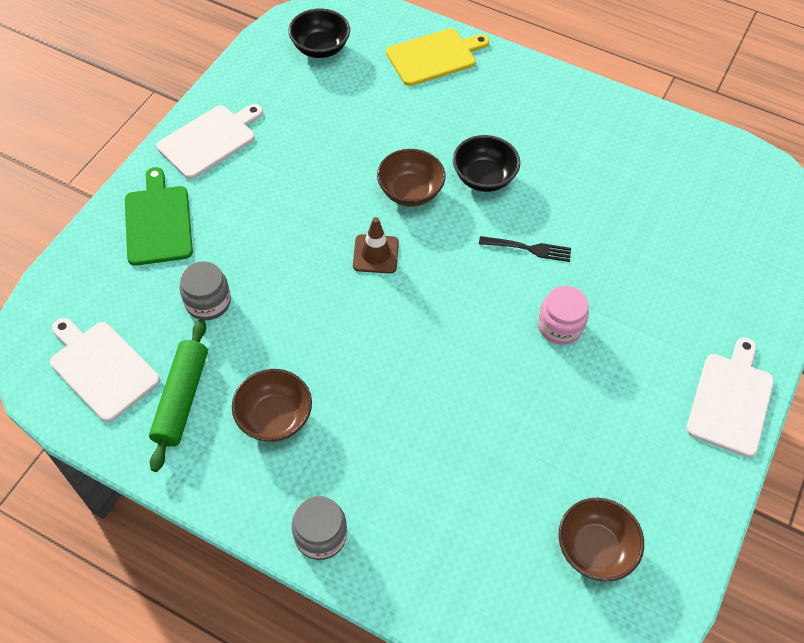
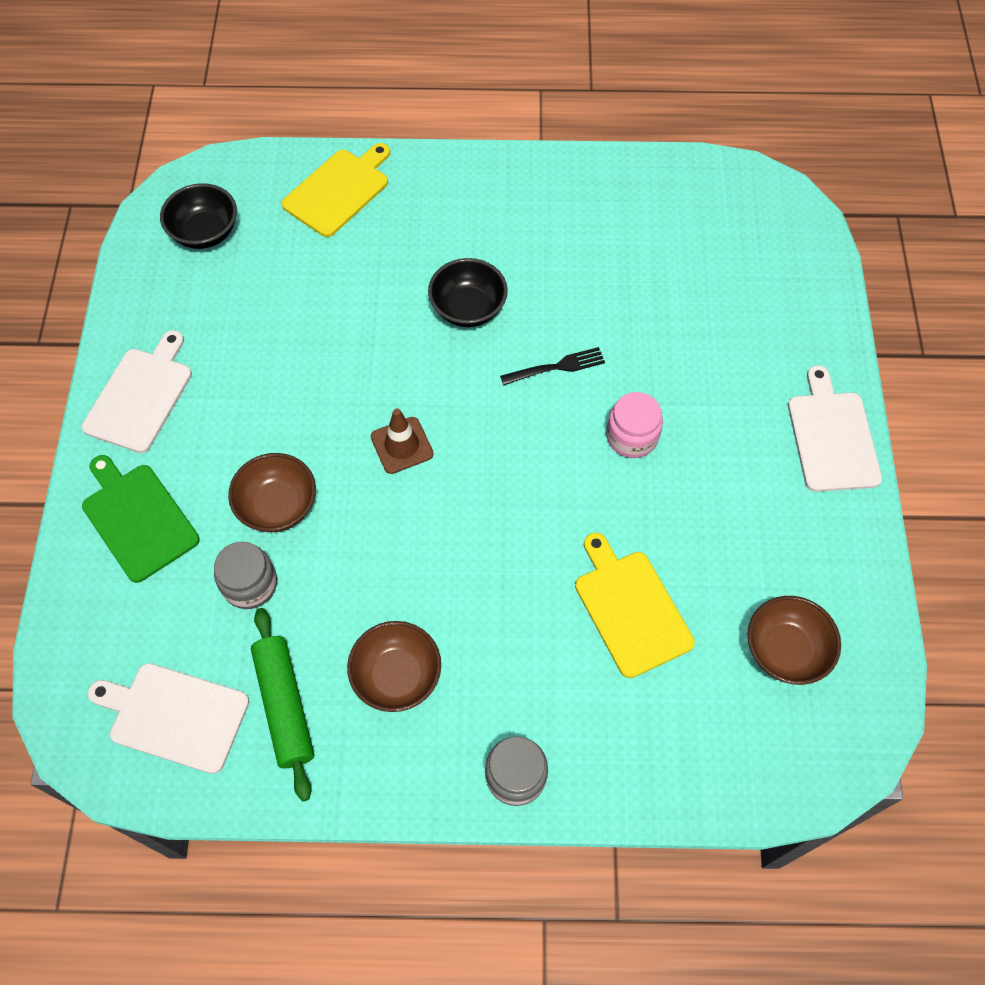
camera: 25 degrees left, 5 degrees up
(410, 192) = (399, 359): brown bowl -> brown bowl (278, 506)
(484, 454) = (630, 608): none -> yellow cutting board

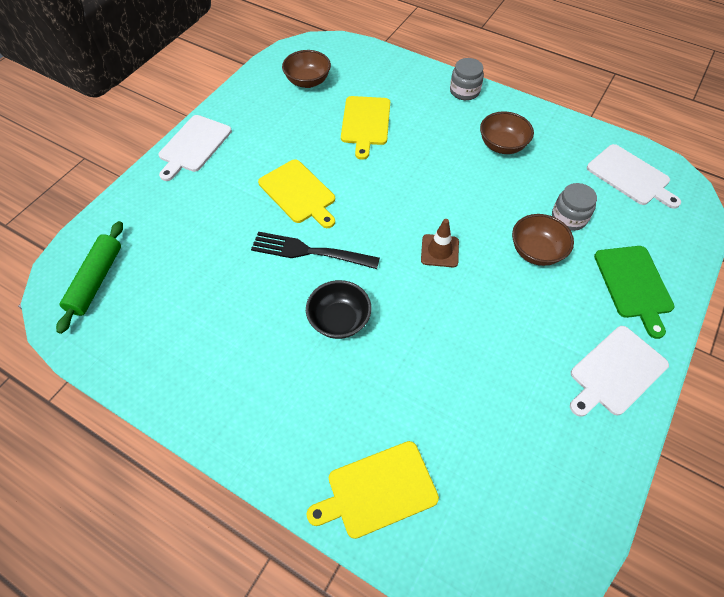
camera: 150 degrees left, 5 degrees down
(205, 232) = (520, 509): black bowl -> none
(285, 705) = (567, 157): green rolling pin -> green rolling pin (96, 280)
(556, 367) = (310, 251): black fork -> black fork, size x1.64
(632, 436) = (298, 193): pink jar -> yellow cutting board

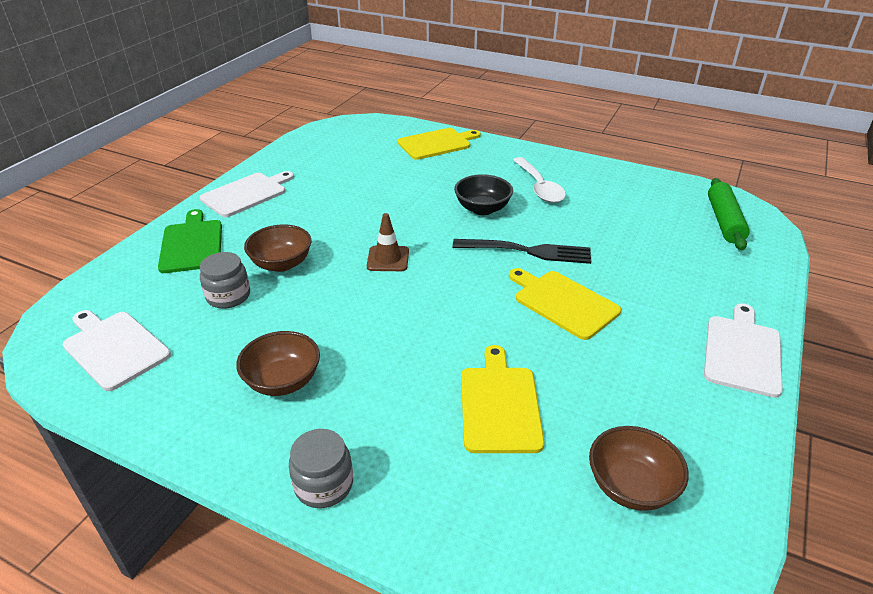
camera: 175 degrees right, 20 degrees down
(263, 358) = (539, 187): none -> white spoon

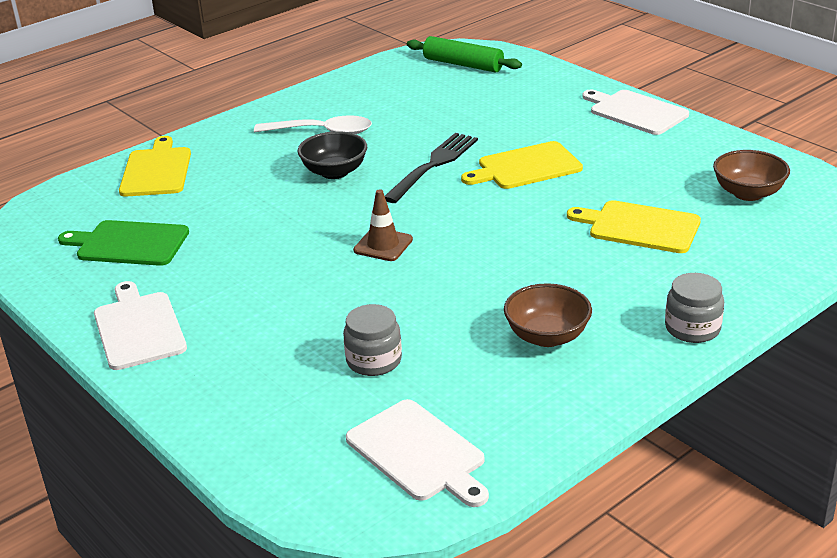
camera: 65 degrees left, 5 degrees down
(114, 347) = (418, 453): white cutting board -> white cutting board turned 105 degrees counterclockwise
(192, 244) = (231, 383): green cutting board -> green cutting board (128, 243)
(281, 264) = (336, 316): brown bowl -> none

